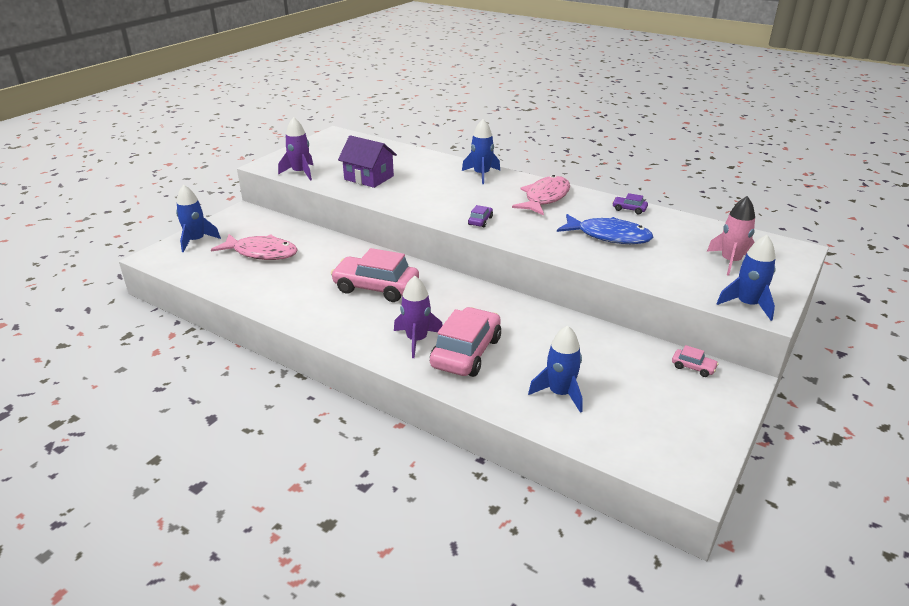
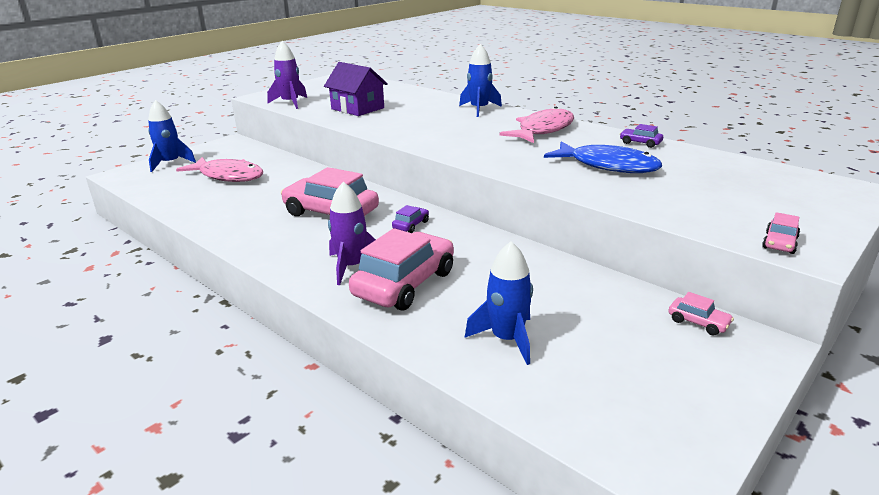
camera: 10 degrees right, 5 degrees down
(480, 221) = (460, 147): purple car -> purple car (411, 225)
(730, 262) = (761, 197): pink rocket -> none
(747, 304) = (779, 243): blue rocket -> pink car

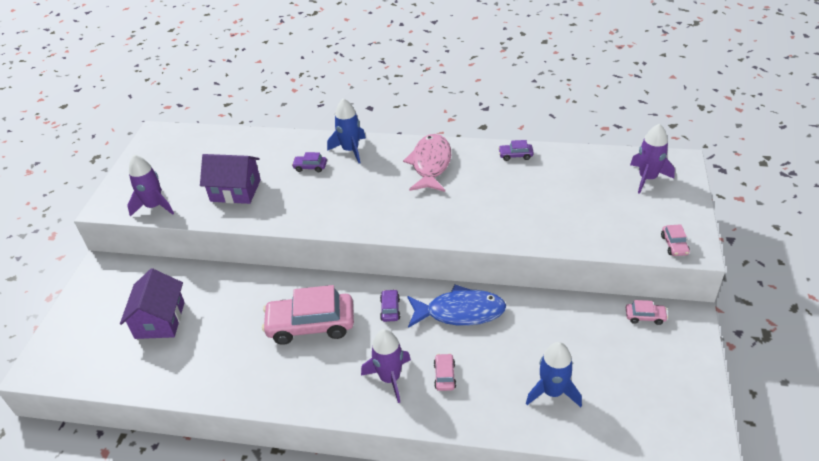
camera: 30 degrees left, 15 degrees up
(170, 163) = (72, 328): blue rocket -> none
(228, 176) = (160, 320): pink fish -> purple house
(405, 284) = (445, 376): pink car -> pink car, size x0.43
(433, 110) = (310, 167): none -> purple car
(608, 166) = (516, 198): blue fish -> blue fish (460, 312)
(794, 189) = (647, 178): none -> purple rocket

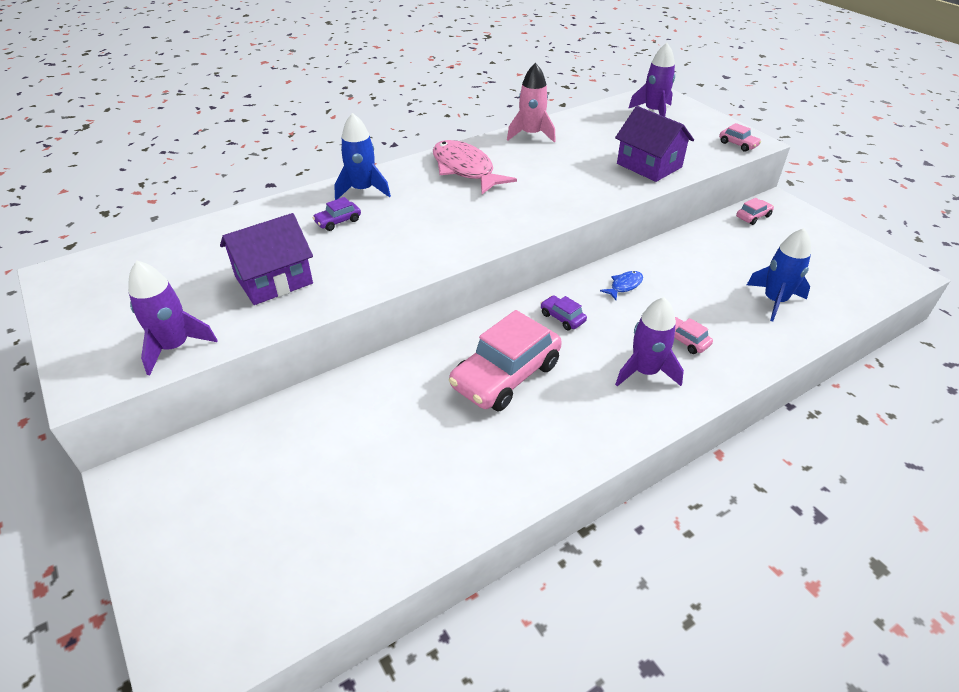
camera: 45 degrees left, 0 degrees up
(160, 320) = (314, 481): purple house -> purple house (649, 165)
(460, 312) = (624, 285): blue fish -> blue fish, size x0.45
(515, 155) = (531, 135): purple car -> pink rocket

